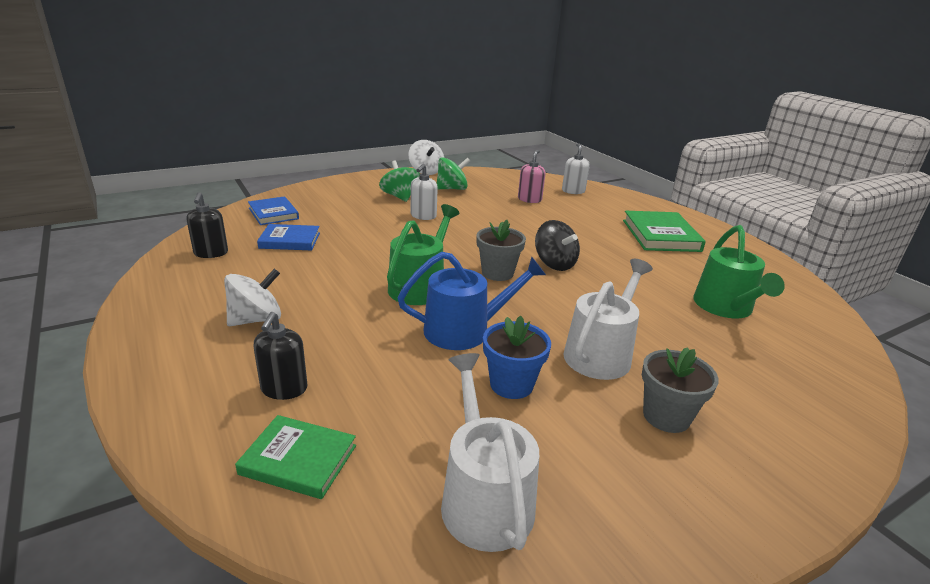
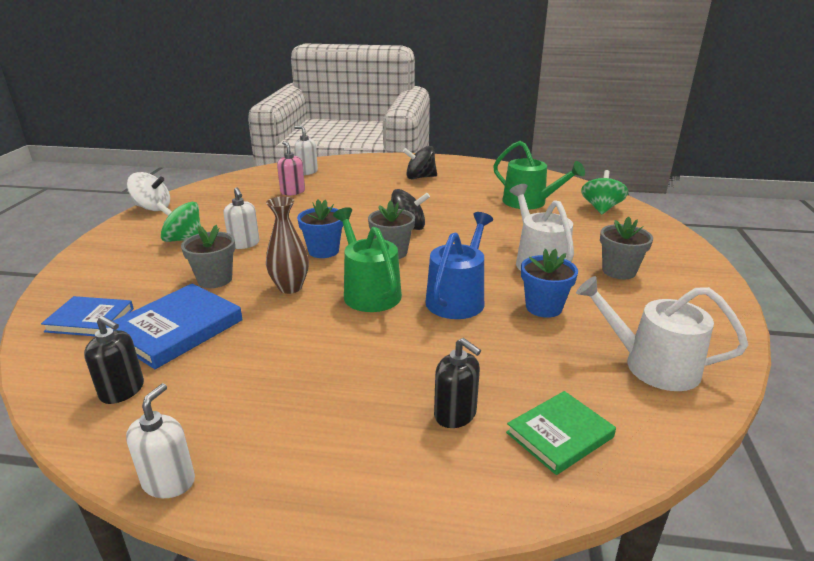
camera: 50 degrees left, 0 degrees up
(135, 303) = (169, 481): none -> white soap dispenser
(256, 319) = (318, 398): white spinning top -> none
(290, 240) = (177, 329): blue book -> blue book, size x1.53
(363, 227) = (215, 279): none -> grey flower pot
(386, 254) = (290, 287): none -> brown vase
(452, 189) = (213, 211): green spinning top -> green spinning top (601, 208)
(456, 246) = (323, 251): none -> blue flower pot
(661, 235) = (420, 177): green book -> black spinning top

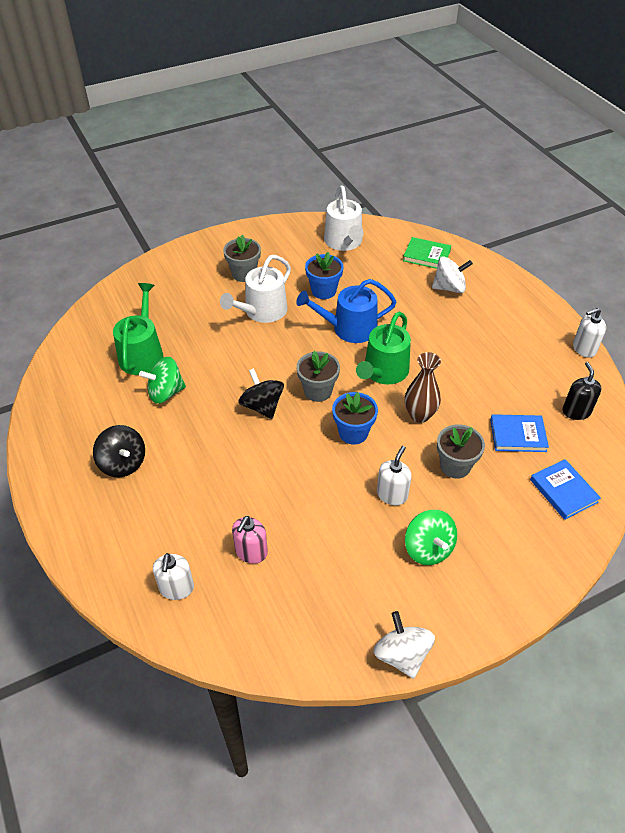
camera: 125 degrees left, 20 degrees up
(177, 329) = (518, 435): blue book -> blue book, size x0.65
(455, 414) = (449, 288): black soap dispenser -> white spinning top
(601, 208) = (125, 308): green spinning top -> green spinning top (166, 393)

